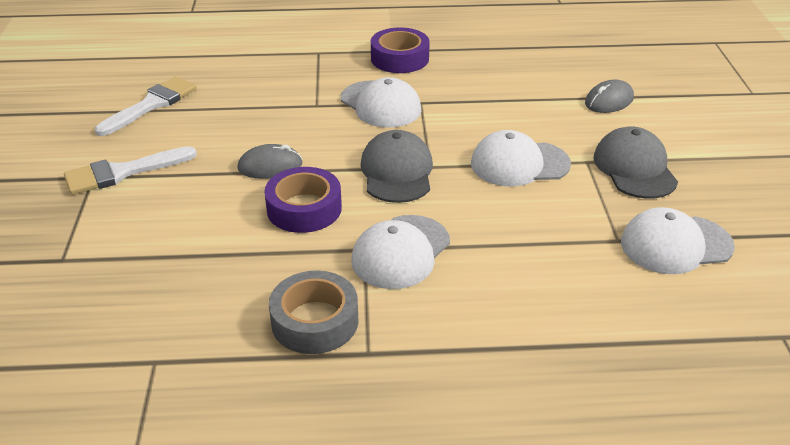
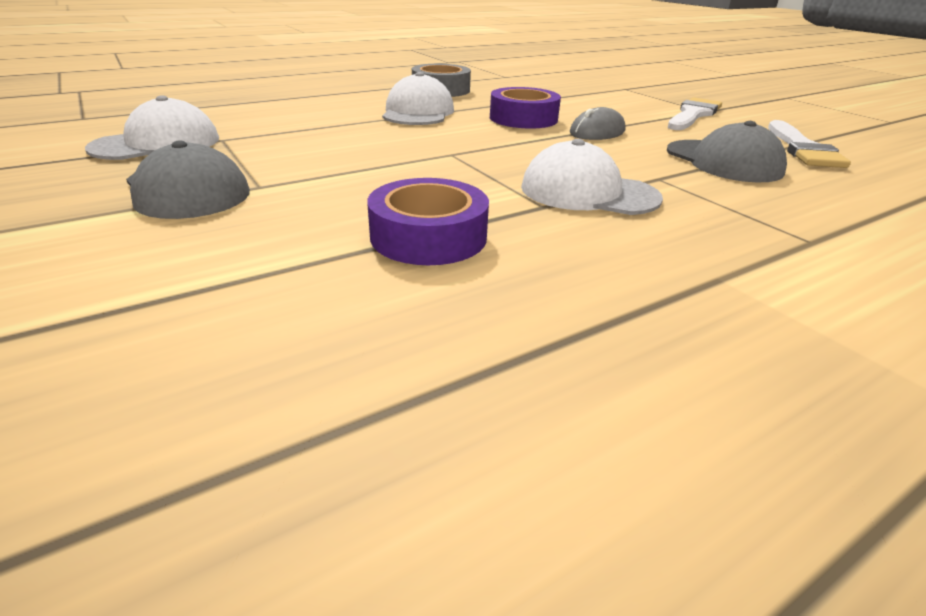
camera: 150 degrees right, 5 degrees down
(397, 172) = (479, 145): grey cap -> grey cap (723, 161)
(399, 58) = (680, 264): purple tape -> purple tape (428, 236)
(519, 164) = (350, 170): white cap -> none
(609, 101) = (216, 276): grey mouse -> none

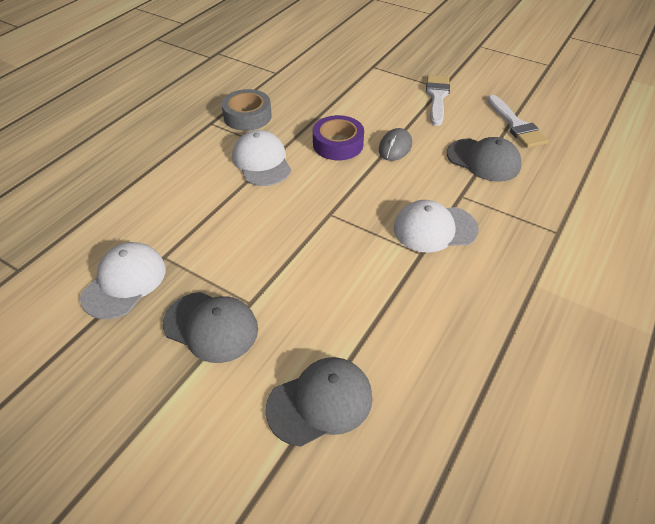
camera: 25 degrees left, 15 degrees up
(210, 286) = (320, 402): none -> grey cap
(428, 236) = (386, 310): purple tape -> none

